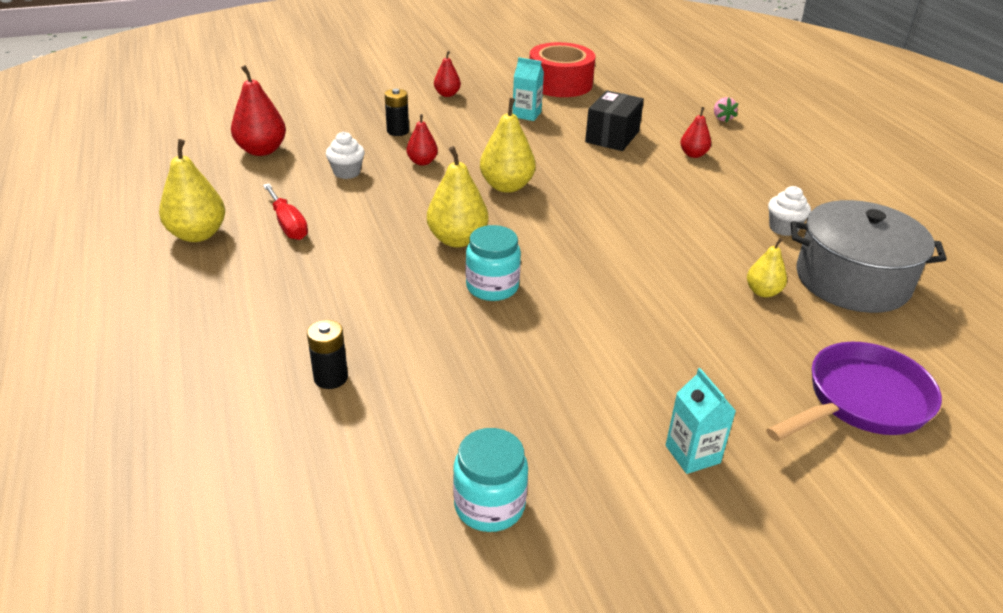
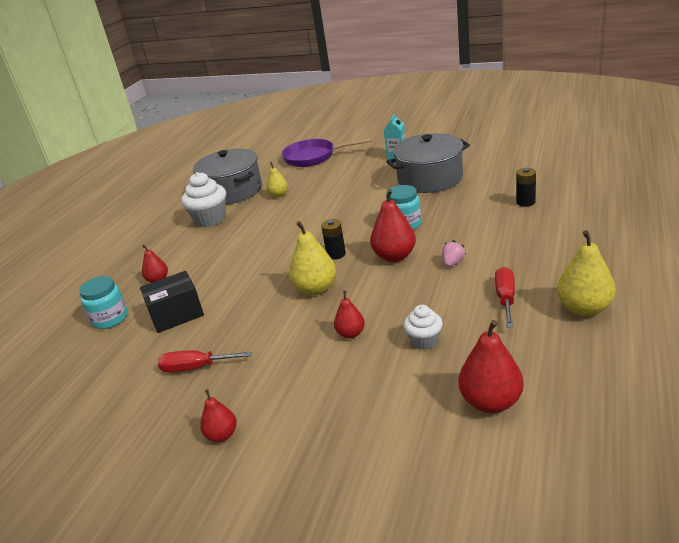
camera: 135 degrees left, 5 degrees down
(398, 131) = (333, 385): black battery -> black battery (336, 254)
(457, 239) = (394, 256): yellow pear -> red pear
(489, 505) = (486, 156): turquoise jar -> turquoise jar (110, 319)
(526, 114) = (195, 367): turquoise carton -> red screwdriver
(547, 395) = (430, 179): none -> grey pot
(560, 83) = (98, 408): red tape -> none
(722, 118) = (74, 308): pink strawberry -> pink strawberry (453, 263)
(783, 228) = (210, 219): white cupcake -> white cupcake, size x1.69

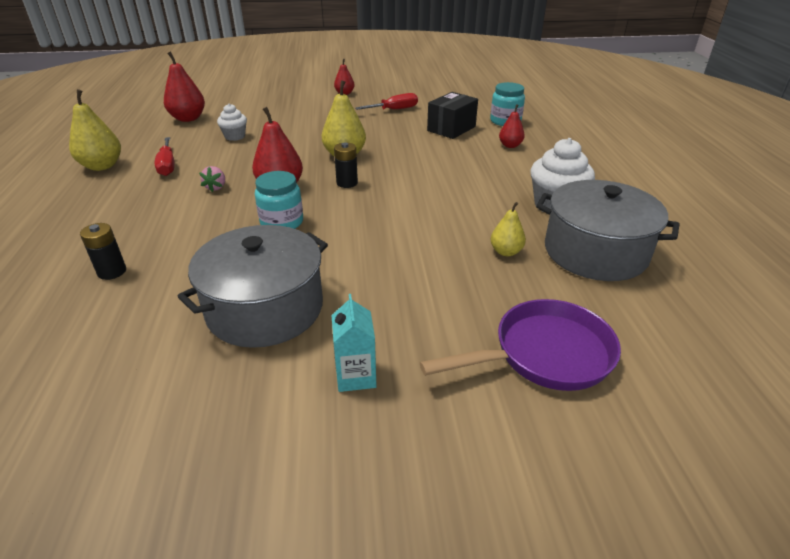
camera: 150 degrees right, 5 degrees up
(351, 334) = (294, 134): red pear -> none

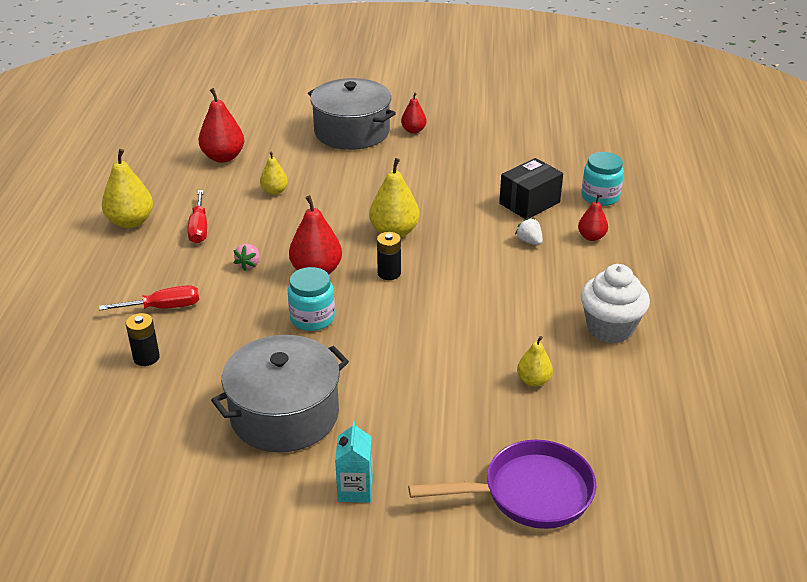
camera: 10 degrees right, 0 degrees up
(235, 136) = (274, 191): white cupcake -> yellow pear
(394, 110) = (469, 164): red screwdriver -> red screwdriver (164, 307)
(461, 152) = (529, 241): none -> white strawberry
(595, 252) = (627, 392): grey pot -> grey pot (352, 132)

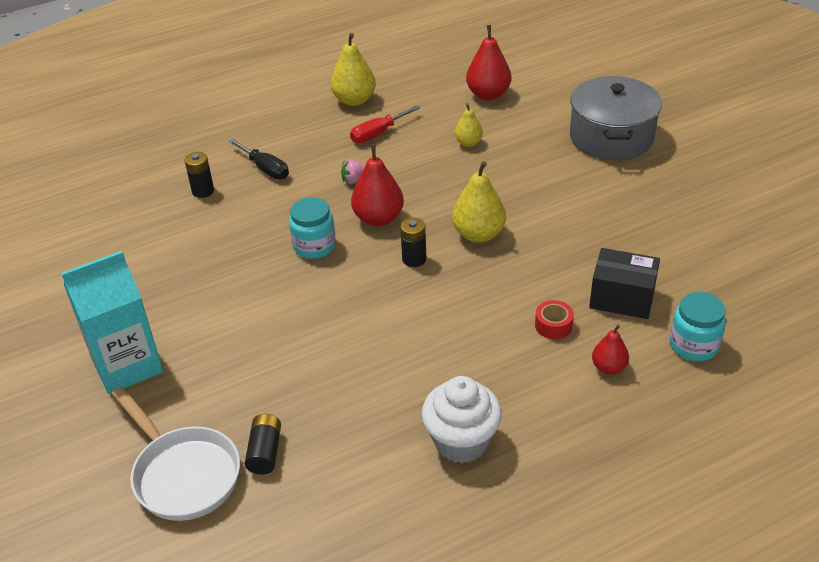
camera: 60 degrees right, 5 degrees up
(164, 307) = (265, 169): red screwdriver -> black screwdriver
(284, 414) = (187, 288): grey pot -> none
(355, 489) = (127, 365): turquoise carton -> turquoise carton, size x1.92
(413, 130) = (660, 170): red pear -> none
(529, 241) = (553, 325): white strawberry -> red tape
(529, 493) = (183, 474): purple pan -> white pan
(533, 381) = (336, 416): yellow pear -> none
(541, 434) = (265, 452): none -> black battery

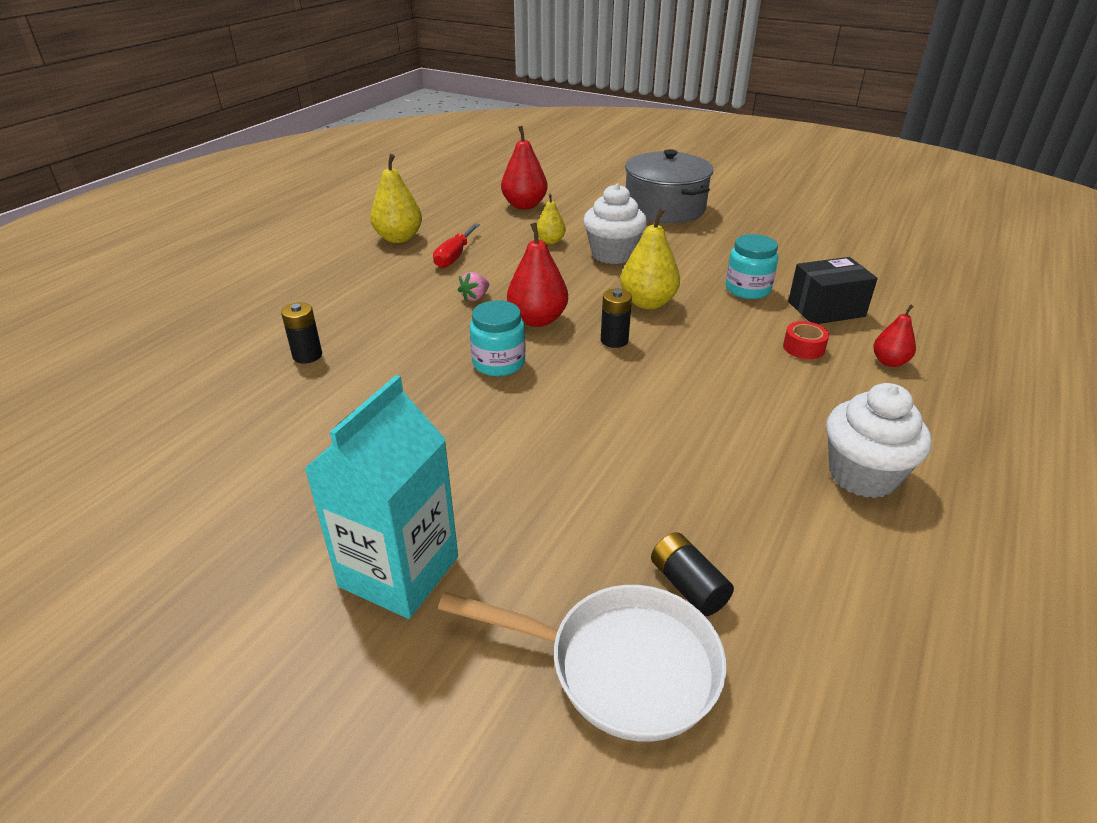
camera: 35 degrees left, 5 degrees down
(265, 169) = (363, 315): black screwdriver -> none
(505, 175) = (613, 254): none -> white cupcake
(693, 345) = (922, 322): turquoise jar -> turquoise jar (747, 289)

